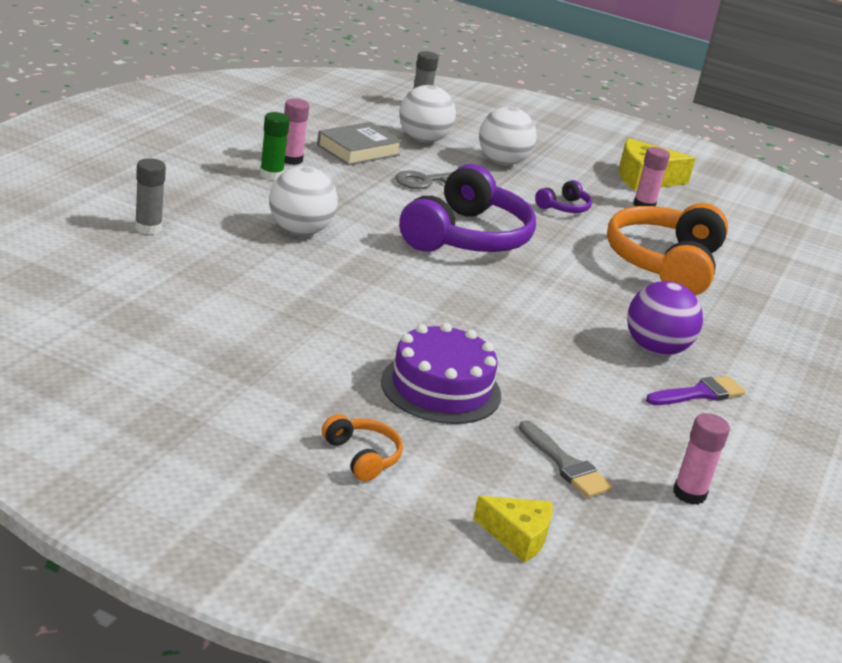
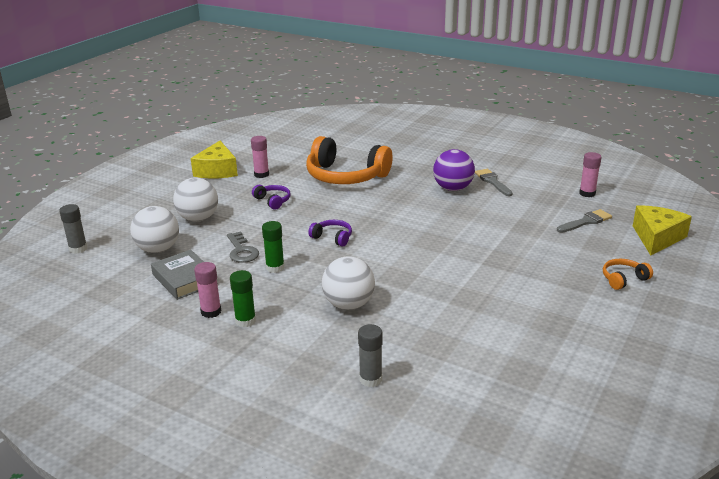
camera: 80 degrees left, 0 degrees up
(386, 197) = (275, 267): none -> green glue stick
(441, 388) = (536, 253): purple cake -> none
(467, 237) = (332, 237): purple headphones -> purple headphones, size x0.43
(517, 536) = (657, 238): yellow cheese -> yellow cheese, size x1.60
(700, 393) = (492, 181): purple brush -> grey brush

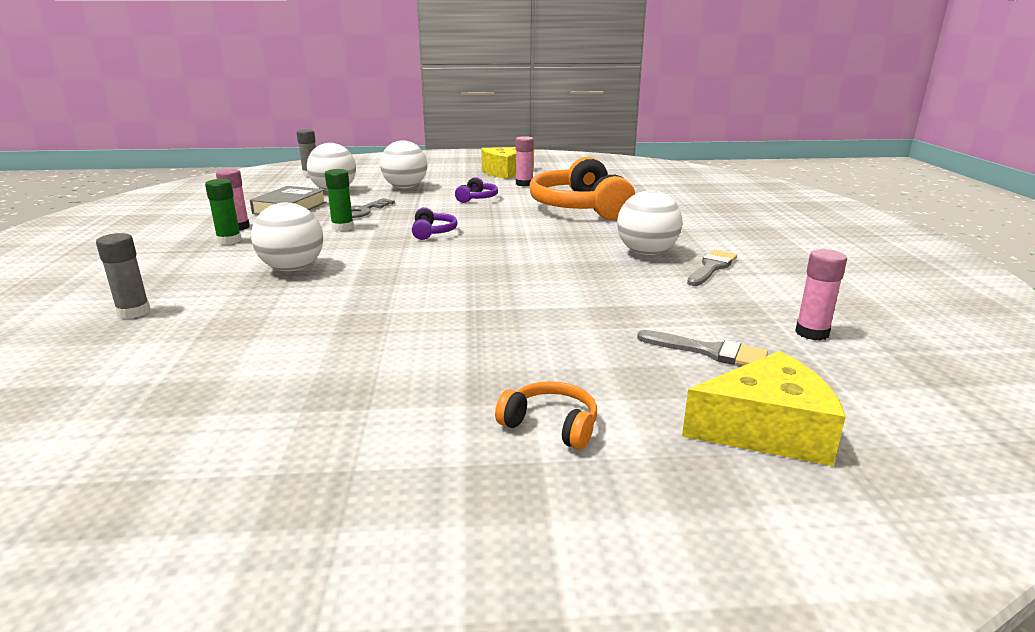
camera: 55 degrees right, 5 degrees down
(453, 188) = (646, 253): purple ball -> white ball

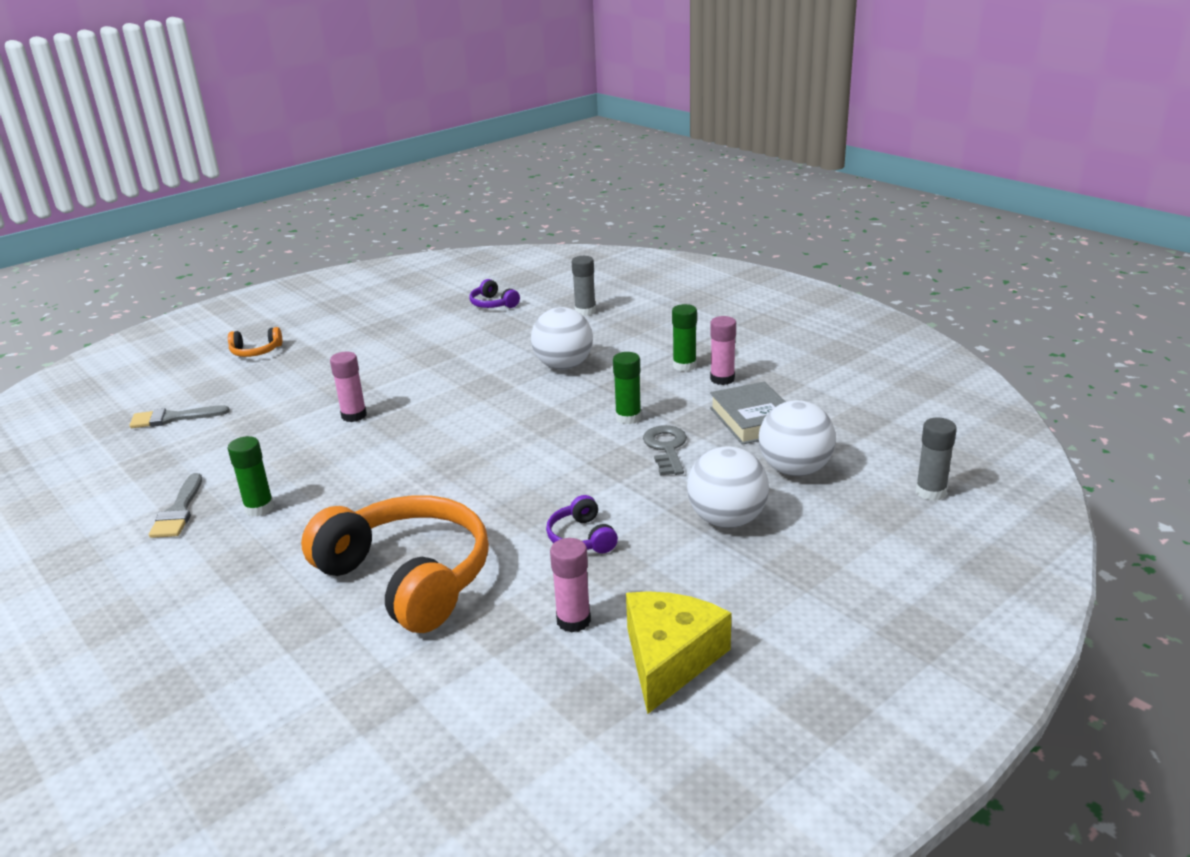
camera: 145 degrees right, 5 degrees up
(433, 232) = (525, 448): purple headphones -> purple headphones (493, 304)
(646, 253) = (259, 508): white ball -> green glue stick
(766, 430) = (137, 386): yellow cheese -> none
(812, 333) = (89, 461): pink glue stick -> pink glue stick (354, 416)

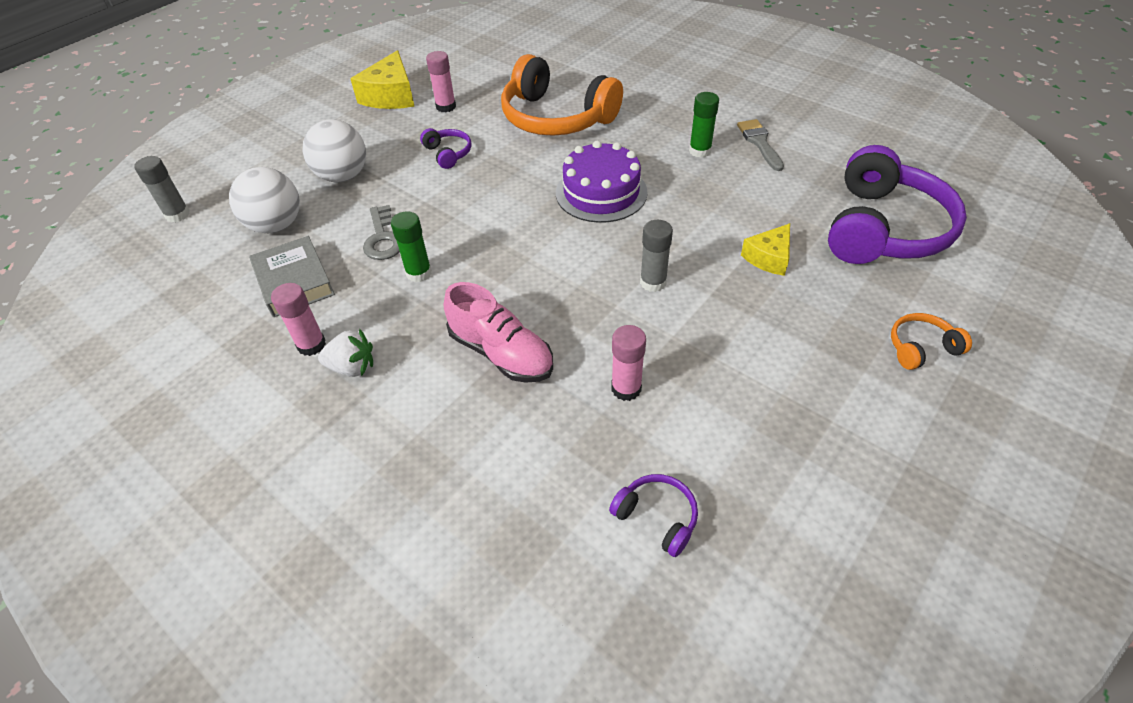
camera: 170 degrees right, 20 degrees up
(173, 418) = (883, 229): grey brush -> purple headphones
(299, 406) = (769, 257): none -> yellow cheese
(354, 416) = (699, 249): pink glue stick -> pink glue stick (626, 388)
(411, 472) = (601, 192): none -> purple cake
(563, 366) = (501, 353): white ball -> pink shoe
(585, 311) = (496, 503): grey glue stick -> grey glue stick (653, 282)
(684, 366) = (352, 367): green glue stick -> white strawberry

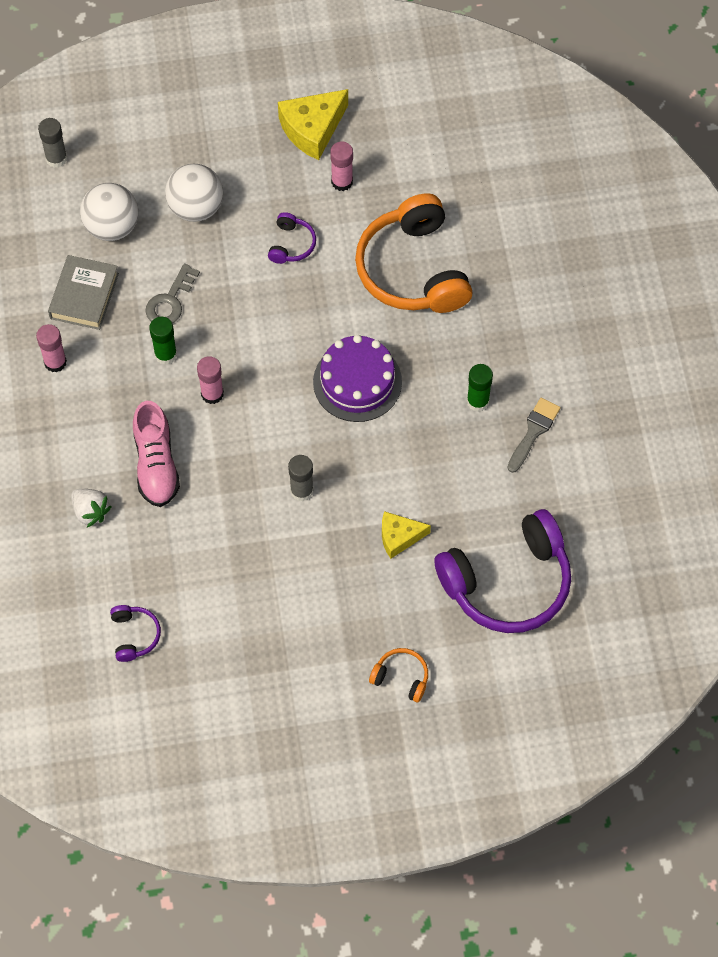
camera: 40 degrees right, 15 degrees up
(352, 367) = (65, 401): white strawberry -> white strawberry (90, 511)
(626, 388) = (200, 550): pink glue stick -> pink glue stick (212, 394)

